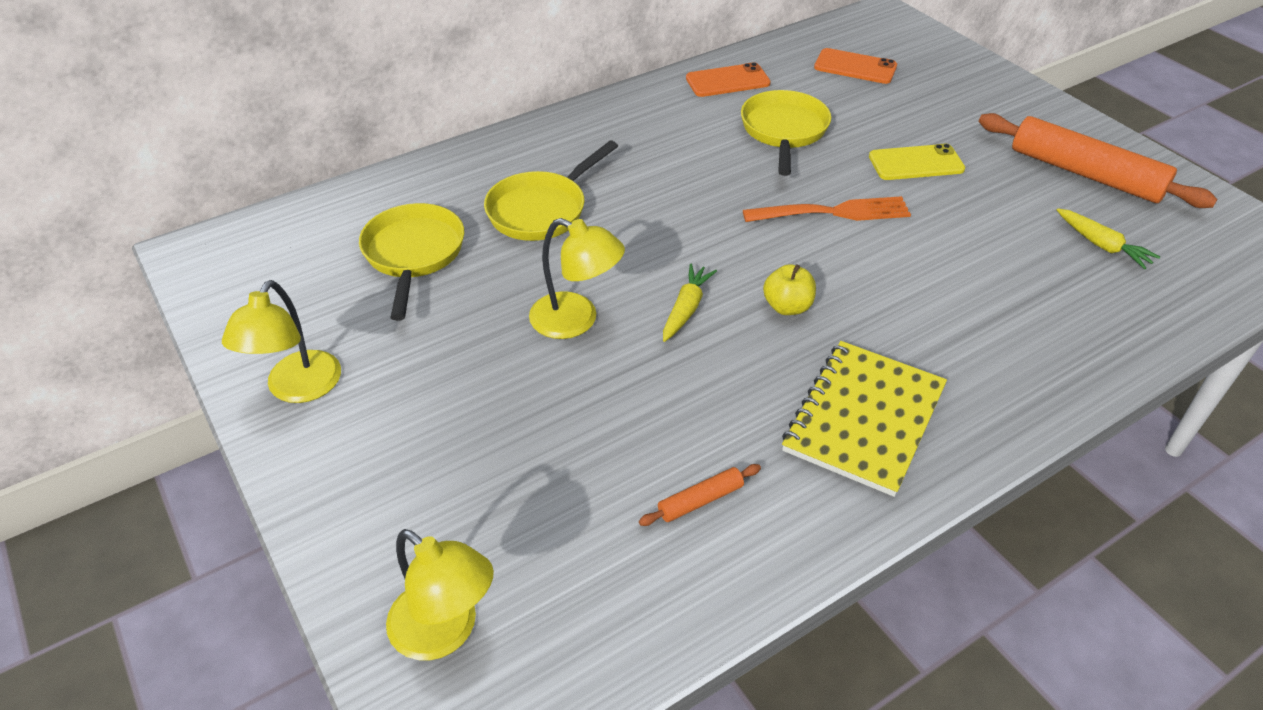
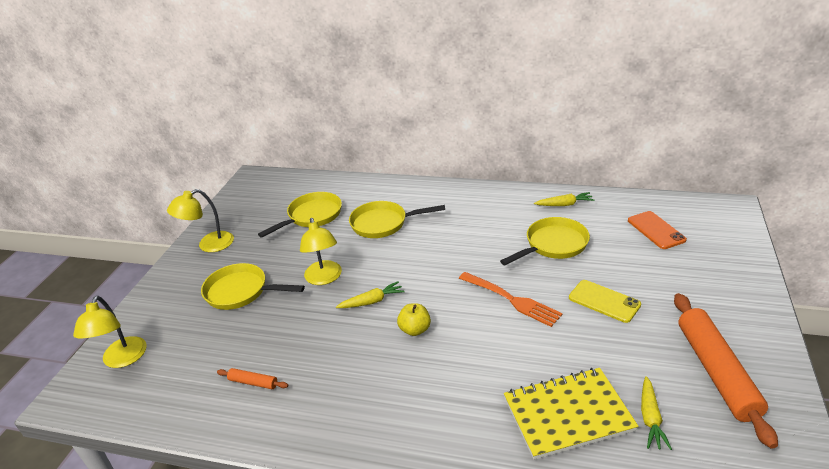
camera: 50 degrees right, 10 degrees down
(479, 414) = (240, 292): none -> yellow pan
(727, 81) = (564, 204): orange phone -> yellow carrot
(864, 419) = (365, 403): yellow notebook -> yellow notebook (568, 414)

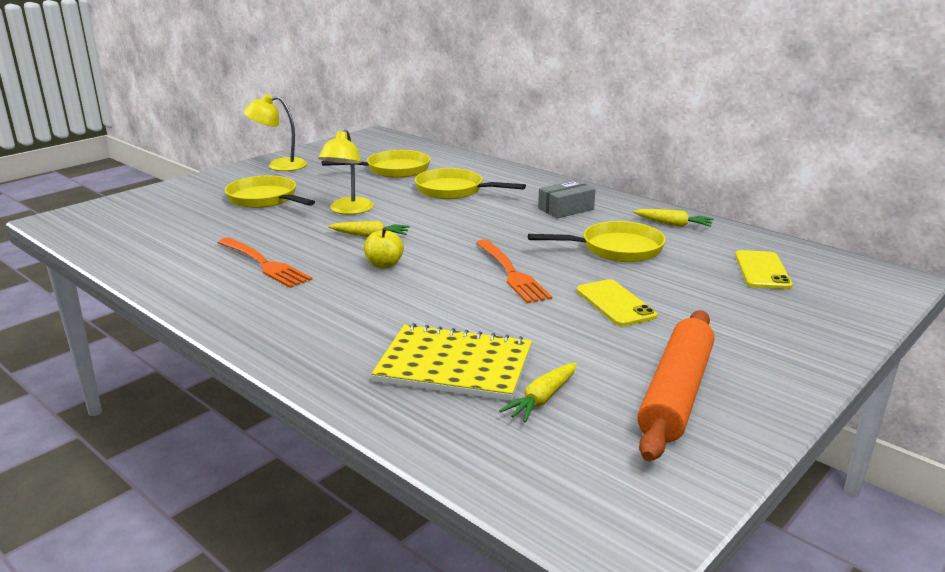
camera: 25 degrees right, 10 degrees down
(122, 359) = (121, 211): yellow lamp -> none
(253, 382) = (199, 254): orange rolling pin -> none
(320, 370) = (263, 264): none -> orange fork
(481, 215) = (566, 209): none -> grey box
(656, 230) = (762, 270): orange phone -> yellow phone

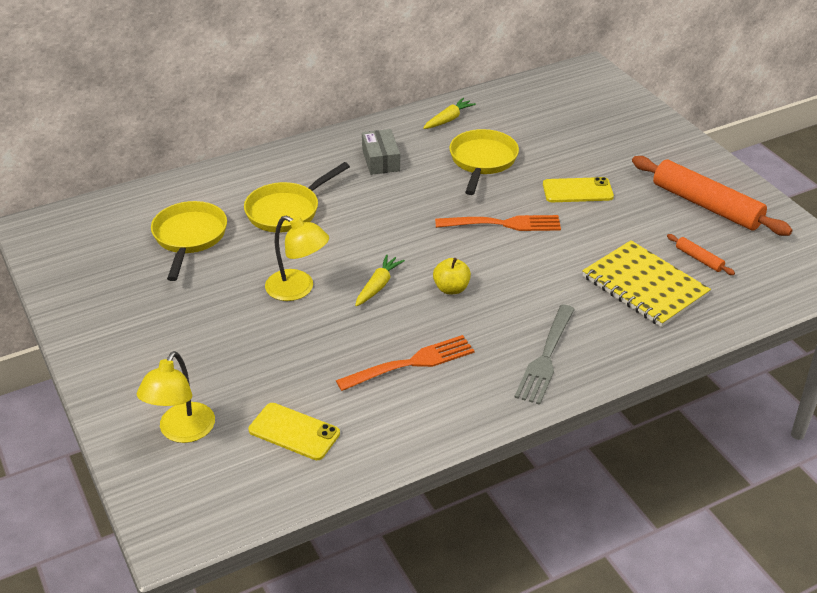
camera: 70 degrees left, 15 degrees up
(265, 199) = (220, 346): yellow pan -> none
(279, 165) = (99, 322): yellow lamp -> yellow lamp (182, 432)
(295, 323) = (546, 356): none -> grey fork
(454, 366) = (644, 286): yellow notebook -> yellow notebook turned 75 degrees counterclockwise
(542, 399) = (699, 259): yellow carrot -> orange rolling pin
(762, 270) = (552, 113): yellow phone -> yellow phone (294, 432)

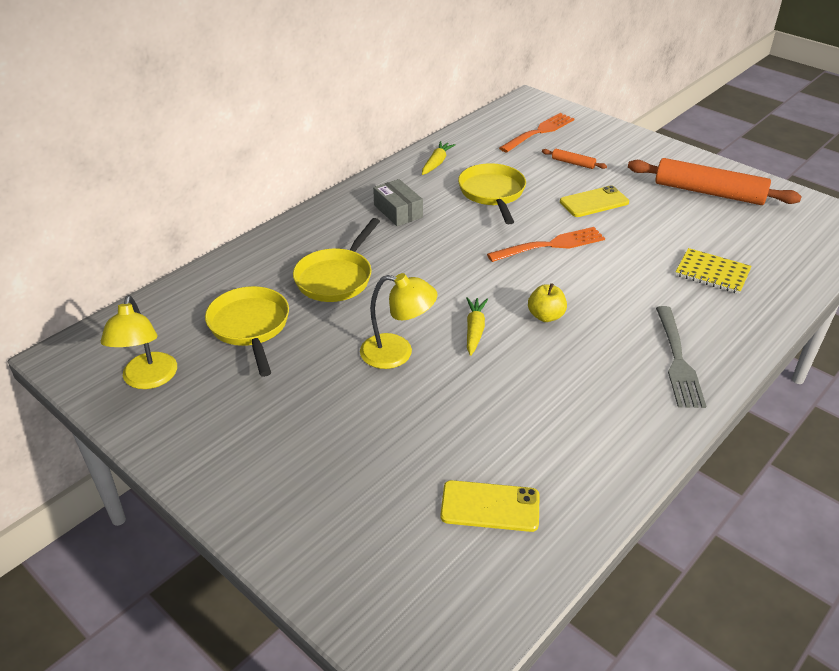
camera: 20 degrees left, 0 degrees up
(182, 432) = (369, 543): yellow lamp -> yellow lamp (148, 379)
(410, 364) = (558, 400): orange fork -> orange fork (539, 132)
(644, 286) = (712, 273): yellow notebook -> yellow notebook, size x0.64
(699, 259) = (738, 239): orange rolling pin -> orange rolling pin (573, 163)

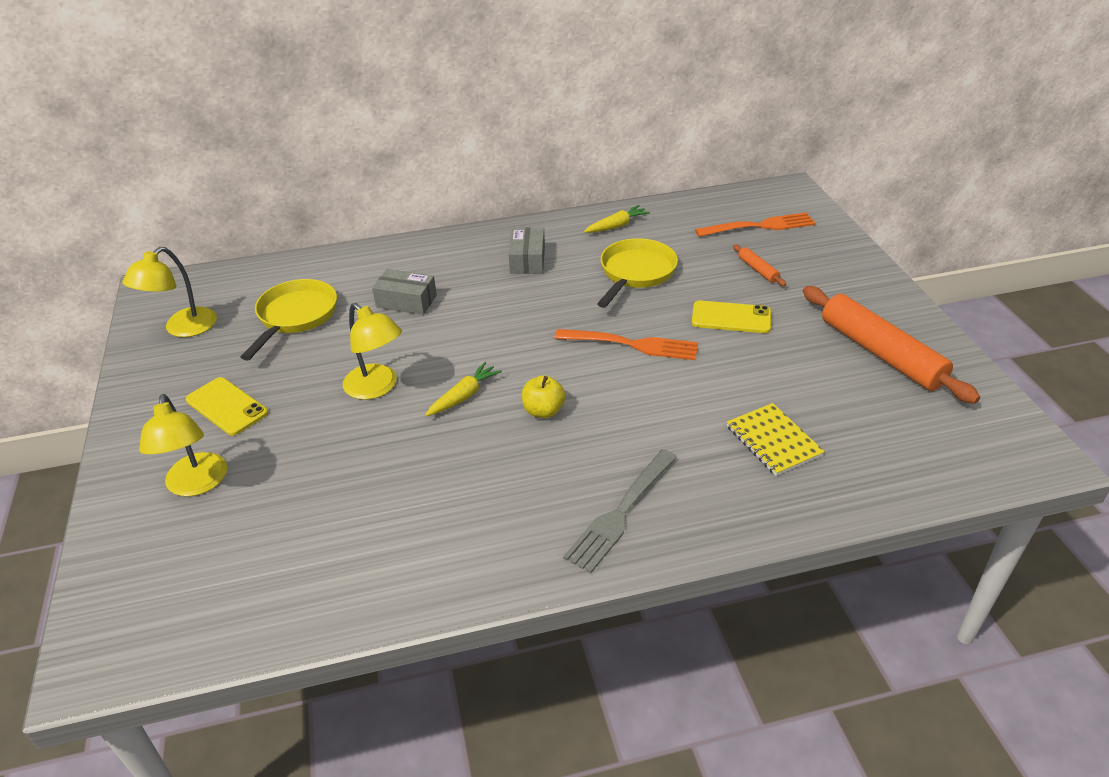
camera: 35 degrees right, 0 degrees up
(336, 278) = (406, 301): yellow pan -> grey box
(337, 496) = (196, 484): none -> yellow lamp
(490, 506) = (291, 556): yellow phone -> yellow phone (227, 406)

